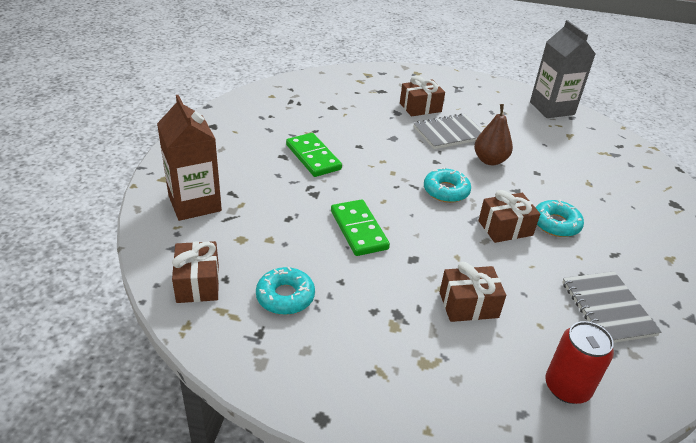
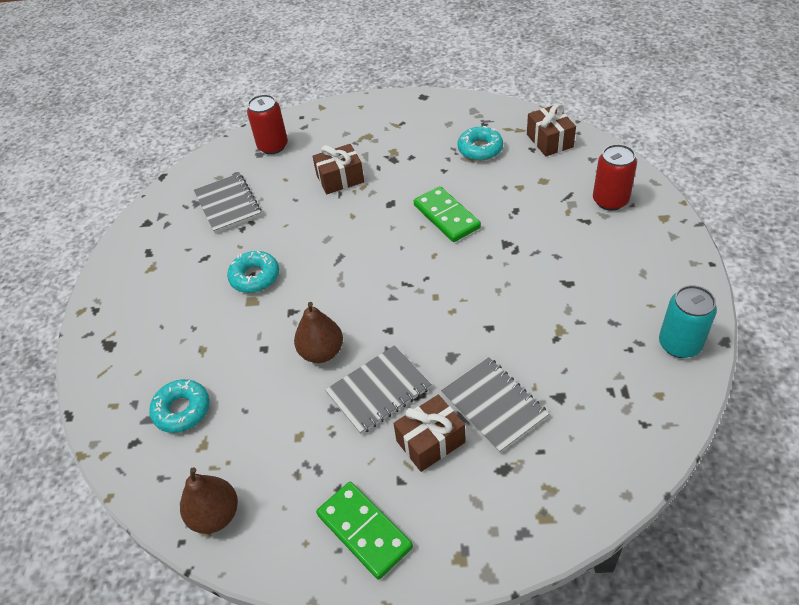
camera: 175 degrees right, 10 degrees up
(194, 203) = (610, 200): brown carton -> red can
(237, 111) = (679, 344): none -> turquoise can
(313, 157) = (533, 292): green domino -> green domino (364, 531)
(375, 112) = (494, 405): none -> grey notebook
(446, 191) = (371, 287): turquoise donut -> turquoise donut (182, 410)
(505, 228) = (307, 257): brown gift -> none
(552, 108) = (215, 515): grey carton -> brown pear

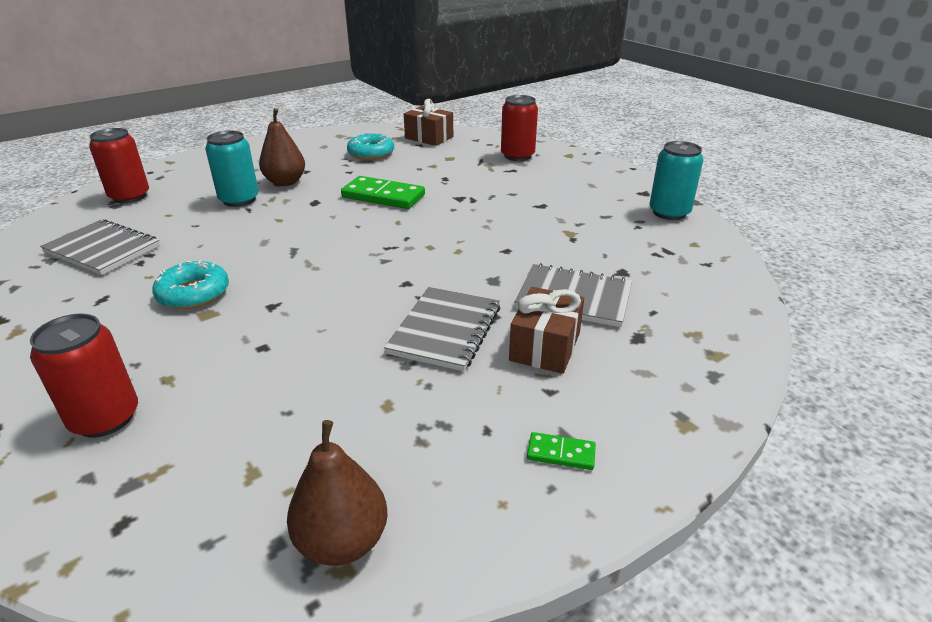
camera: 40 degrees left, 15 degrees down
(160, 364) = (105, 418): none -> red can
(182, 410) = (184, 450): turquoise donut -> none
(321, 352) = (344, 324): brown pear -> brown pear (285, 182)
(340, 179) = (239, 200): brown gift -> turquoise can
(364, 531) = (561, 453): green domino -> green domino, size x0.48

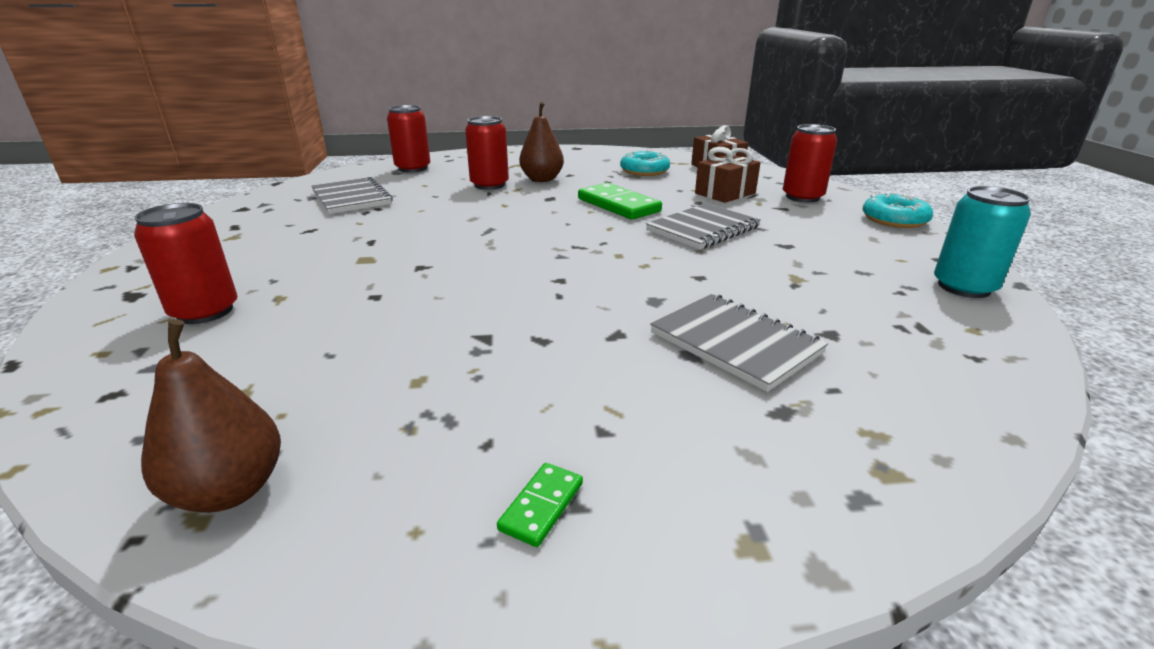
camera: 30 degrees right, 5 degrees down
(193, 293) = (374, 242): turquoise donut -> turquoise donut (894, 220)
(239, 200) = (489, 185): turquoise can -> red can
(445, 330) = (551, 332): grey notebook -> grey notebook (703, 229)
(545, 346) = (645, 382): brown gift -> brown gift (725, 193)
(561, 453) = (541, 506): green domino -> green domino turned 75 degrees clockwise

